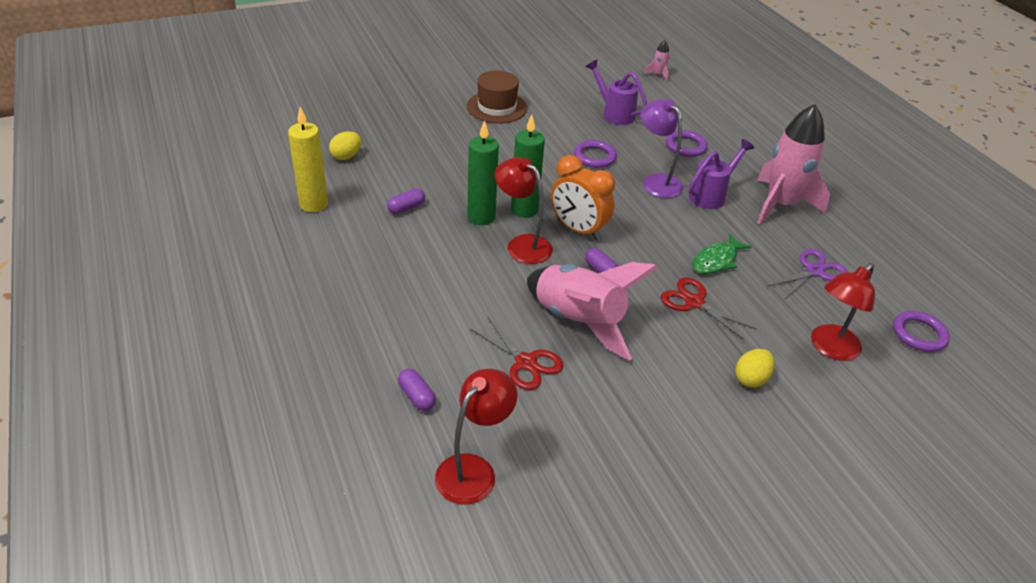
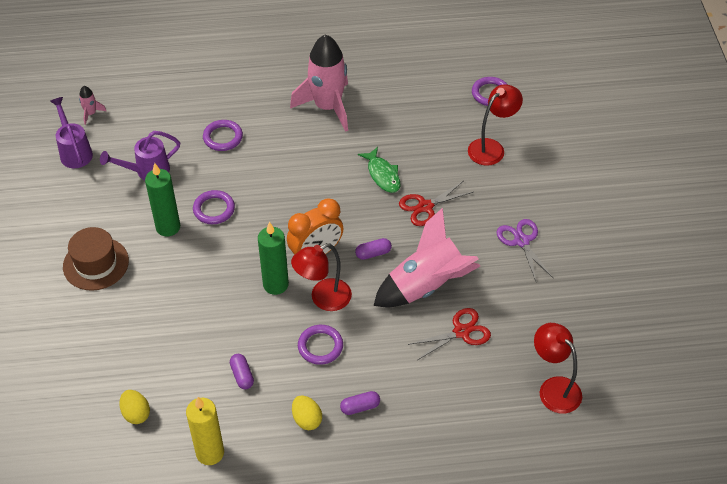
camera: 70 degrees left, 10 degrees up
(417, 396) = (479, 410): purple capsule -> purple capsule (360, 407)
(460, 253) = (320, 346): none -> purple ring
(481, 217) = (275, 319): green candle -> green candle (168, 227)
(656, 181) = (267, 177): purple lamp -> none
(711, 195) = (300, 146): purple watering can -> purple watering can (74, 151)
(751, 379) = (508, 203): yellow egg -> yellow egg (307, 419)
(814, 271) = (412, 121): purple scissors -> purple scissors (521, 241)
(830, 348) = (491, 147): red lamp -> red lamp turned 105 degrees counterclockwise

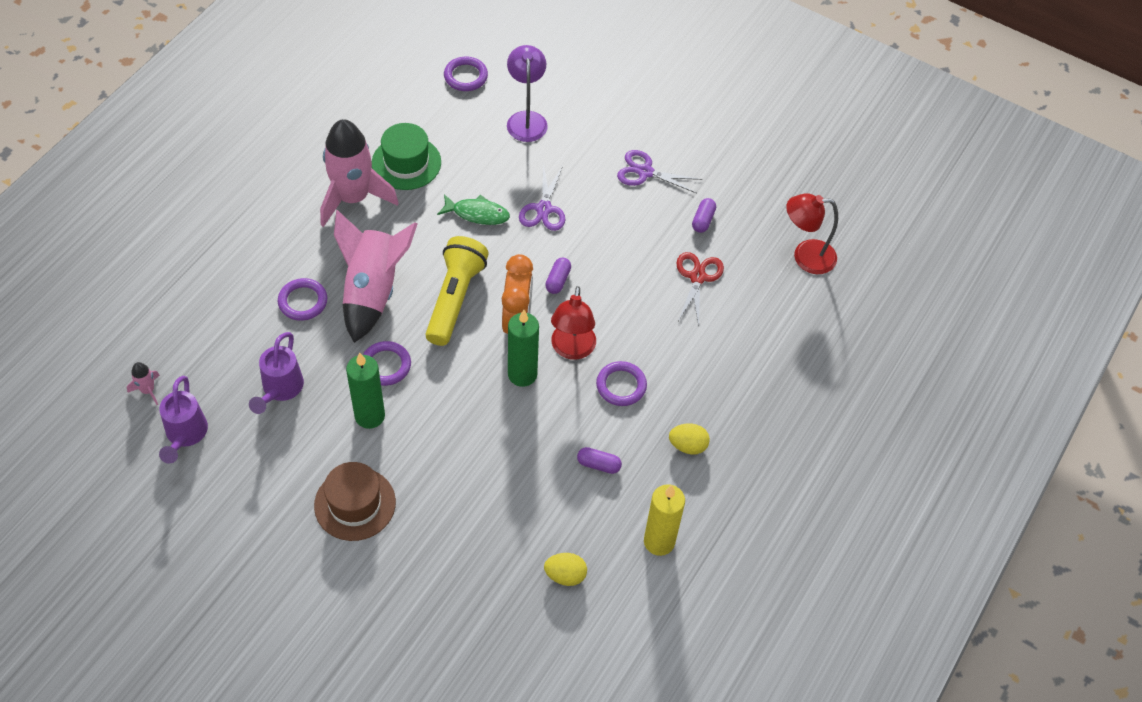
camera: 55 degrees left, 5 degrees up
(74, 151) = (185, 435): purple watering can -> purple watering can turned 105 degrees counterclockwise
(301, 209) = (455, 299): none -> yellow flashlight
(360, 407) = (709, 399): purple capsule -> purple capsule (703, 220)
(384, 113) = (406, 163): none -> green hat
(425, 206) = (544, 209): red scissors -> purple scissors
(426, 285) = (628, 267): pink rocket -> pink rocket (372, 291)
(491, 147) = (526, 119): red lamp -> purple lamp

